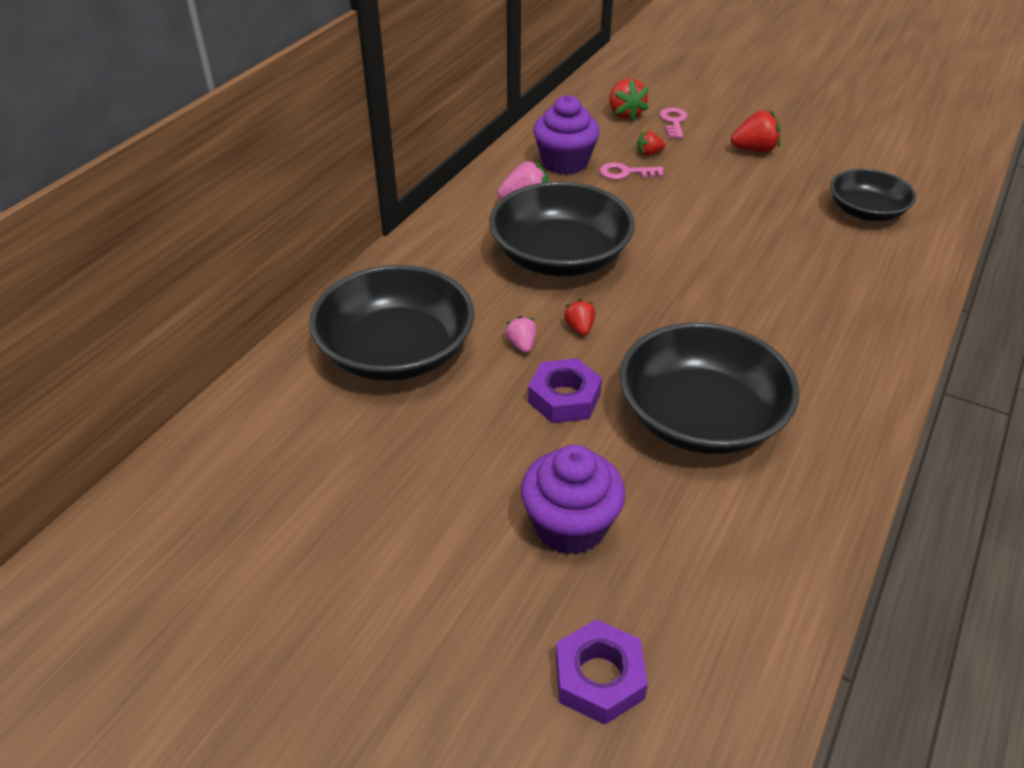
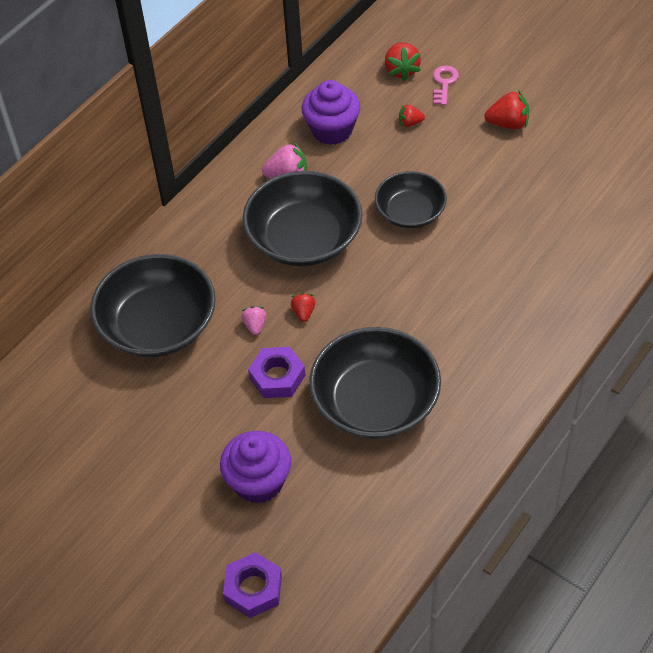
camera: 10 degrees right, 10 degrees up
(625, 173) = (383, 145): pink key -> none
(866, 211) = (582, 205): black bowl -> black bowl (410, 212)

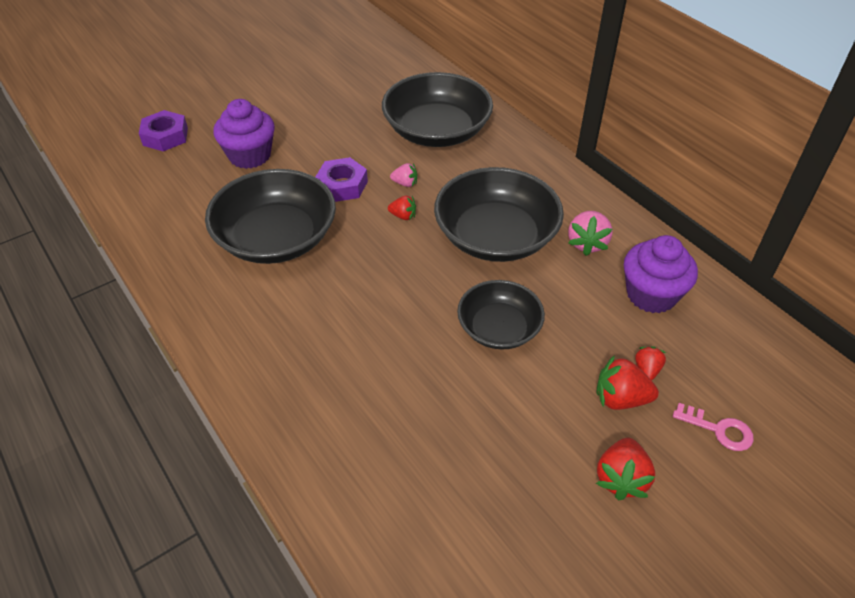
camera: 105 degrees right, 5 degrees down
(401, 70) = (751, 389): red strawberry -> red strawberry (620, 399)

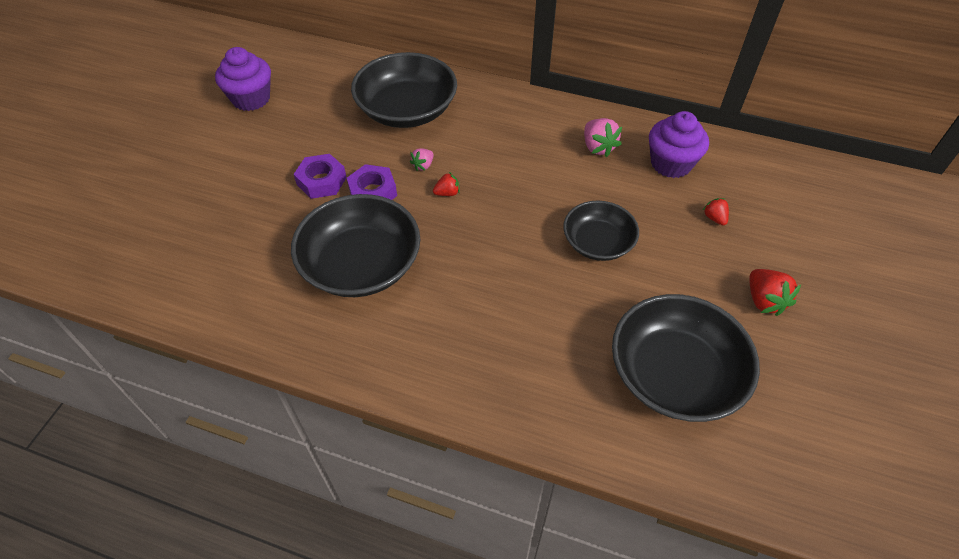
camera: 35 degrees left, 5 degrees up
(165, 136) = (160, 226): purple nut -> purple nut (321, 181)
(250, 155) = (263, 205): purple cupcake -> purple cupcake (251, 99)
(405, 183) = (423, 165): pink strawberry -> pink strawberry turned 150 degrees clockwise
(496, 236) = (531, 174): black bowl -> black bowl (674, 374)
(620, 399) = (717, 247): red strawberry -> none
(719, 430) = (788, 234): pink key -> none

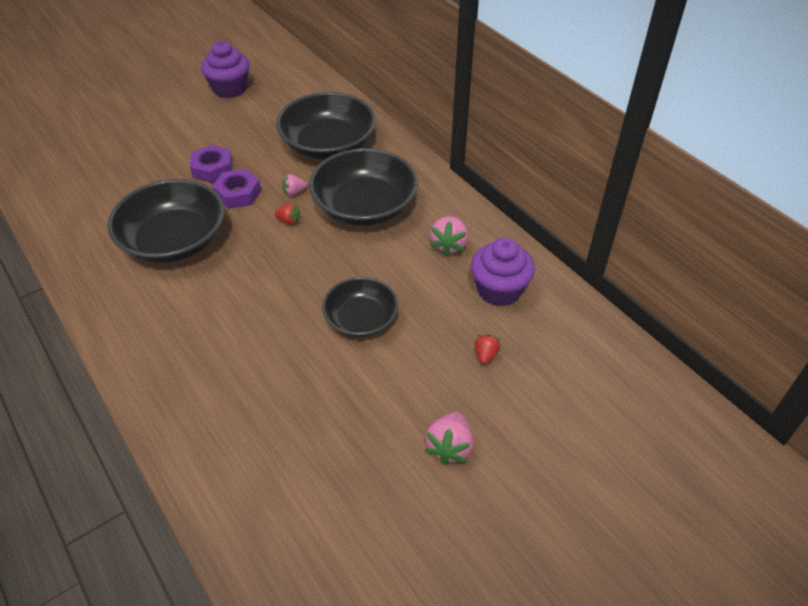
camera: 35 degrees right, 5 degrees down
(674, 374) = (304, 455): black bowl -> black bowl (364, 206)
(764, 301) = (449, 447): red strawberry -> pink strawberry

